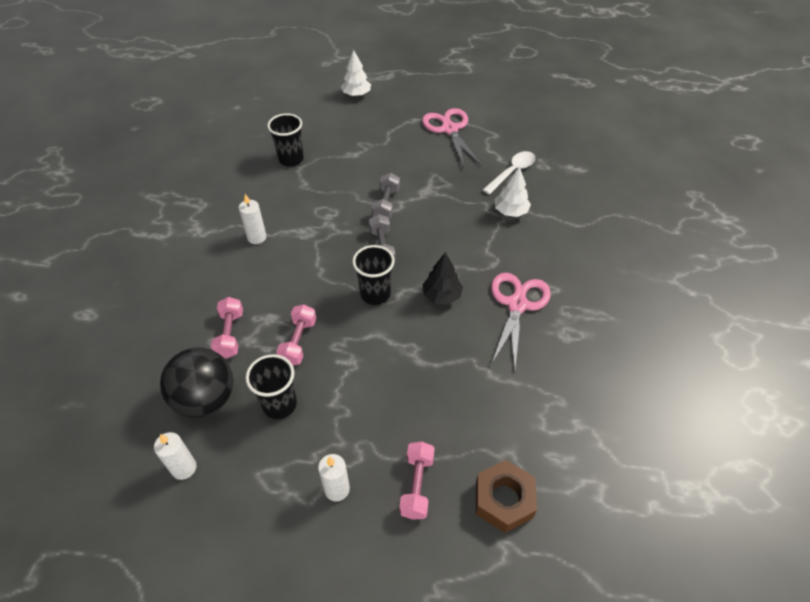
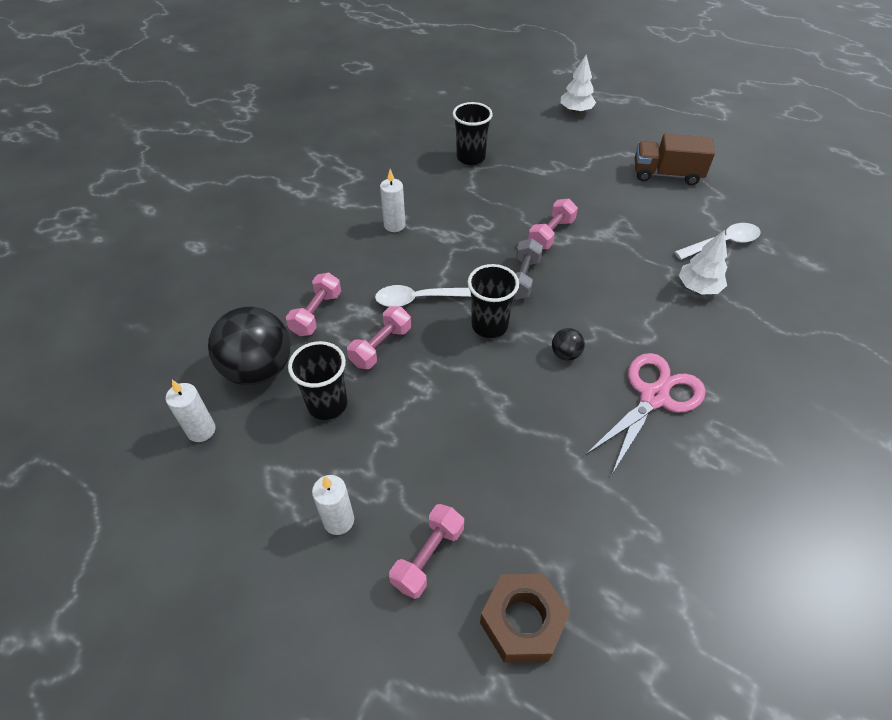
camera: 25 degrees right, 0 degrees up
(309, 292) = (419, 299): none -> white spoon
(386, 204) = (551, 234): grey dumbbell -> pink dumbbell
(442, 295) = (565, 354): black tree -> black ball
(449, 129) = (666, 174): pink scissors -> brown truck

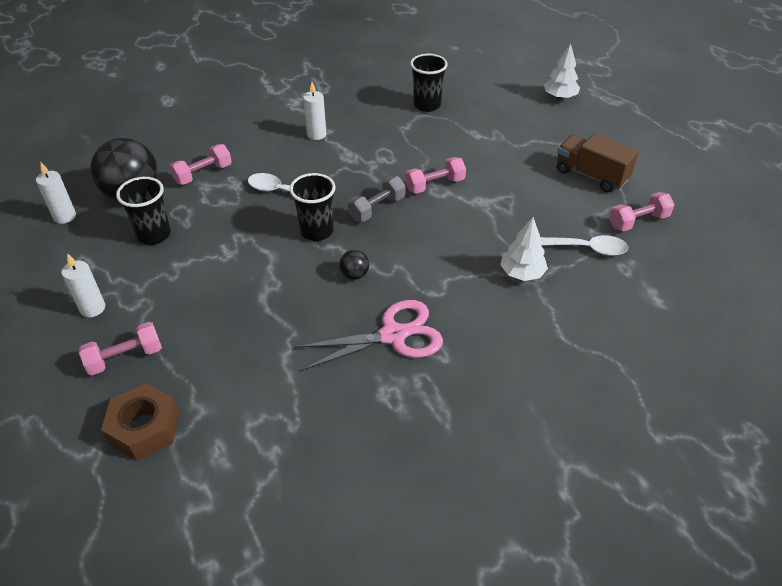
camera: 30 degrees right, 5 degrees down
(381, 346) = (225, 213): pink dumbbell -> pink dumbbell (638, 221)

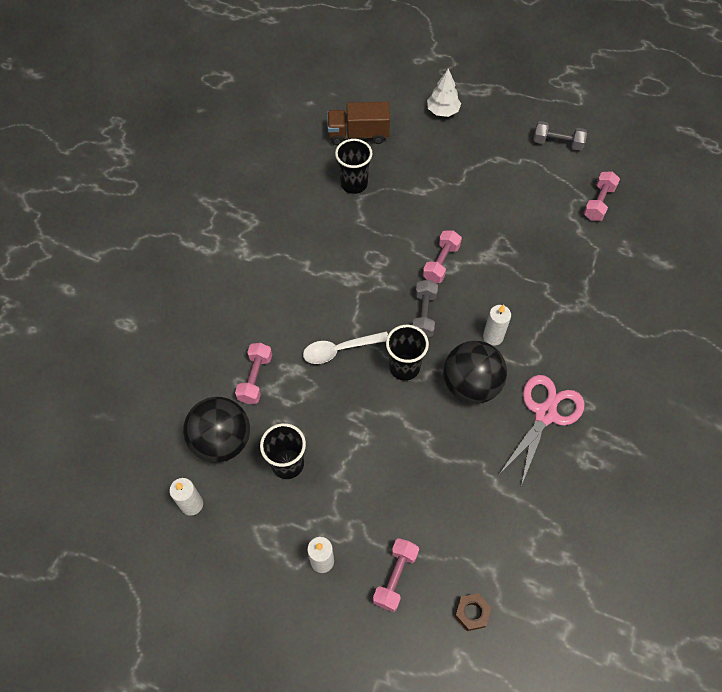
camera: 40 degrees left, 15 degrees up
(144, 428) = (472, 613): brown nut -> brown nut, size x0.58
(316, 134) = (300, 274): white candle -> white candle (493, 336)
(354, 275) = (470, 385): black ball -> black ball, size x2.32
(522, 273) = (571, 301): white tree -> none
(583, 248) = (588, 251): white spoon -> none
(591, 175) = (534, 180): brown truck -> brown truck (358, 134)
(645, 163) = (557, 143): none -> grey dumbbell

